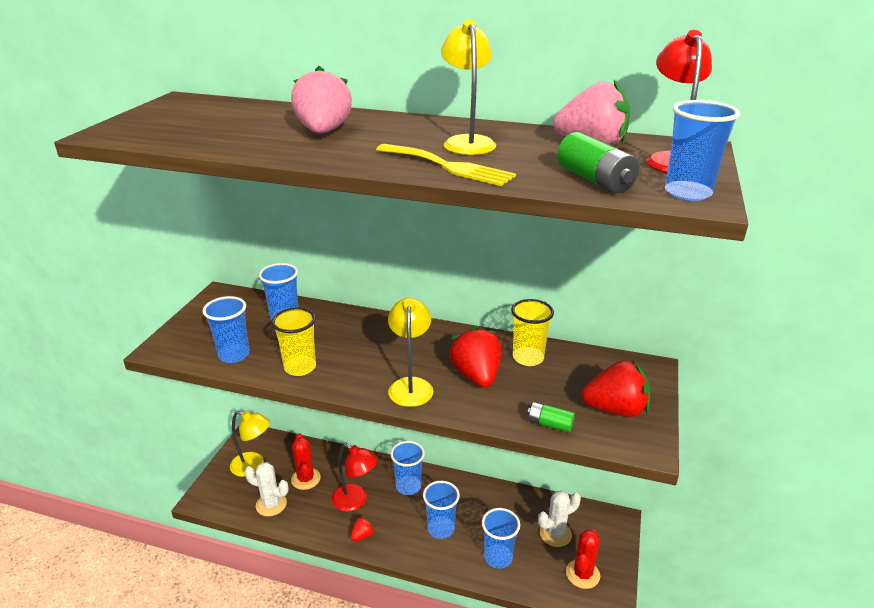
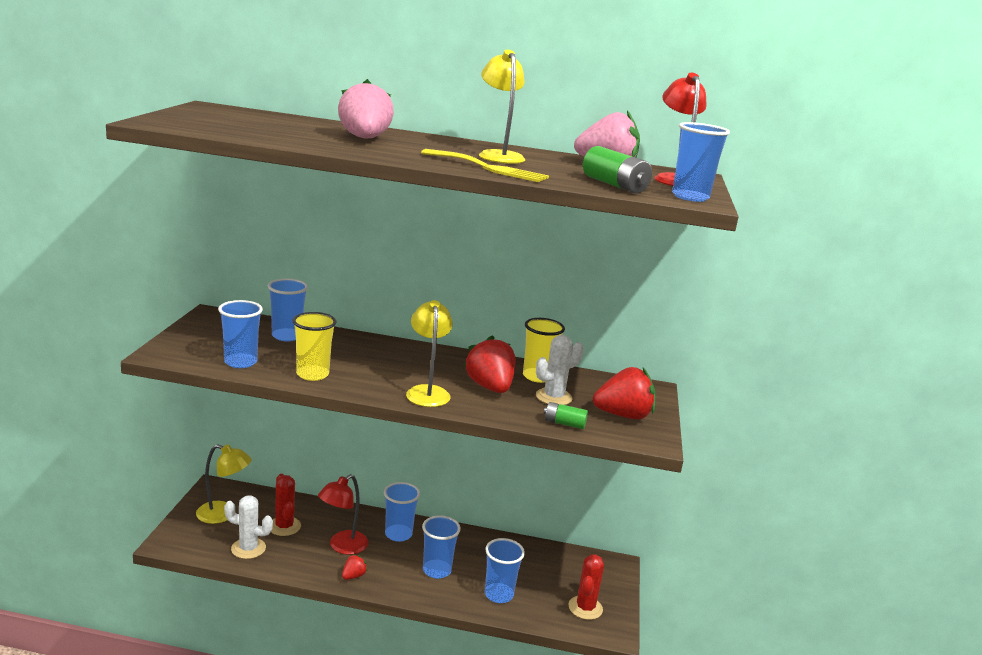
camera: 10 degrees left, 10 degrees down
(355, 501) = (342, 546): red lamp -> red lamp turned 105 degrees clockwise
(555, 534) = (555, 575): white cactus -> white cactus (553, 397)

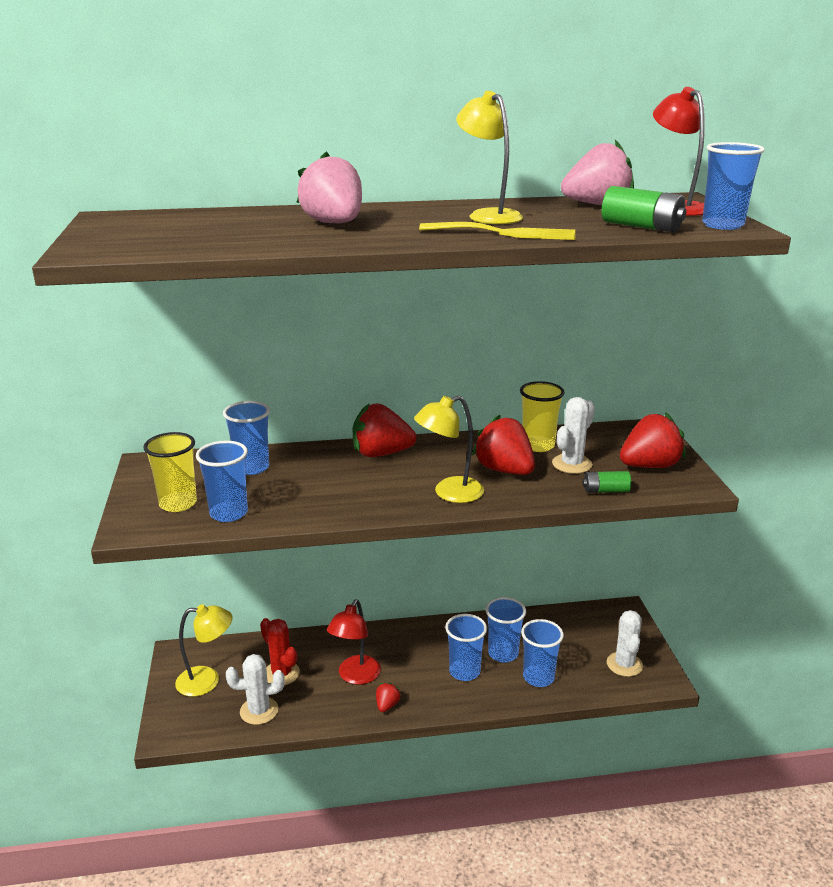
camera: 15 degrees left, 5 degrees up
(312, 374) = (317, 506): yellow cup -> yellow cup (178, 503)
(398, 351) = (381, 453): none -> red strawberry
(398, 534) = (403, 645): blue cup -> blue cup (503, 653)
(427, 392) = (449, 493): yellow lamp -> yellow lamp turned 90 degrees counterclockwise
(585, 608) = (624, 664): red cactus -> white cactus

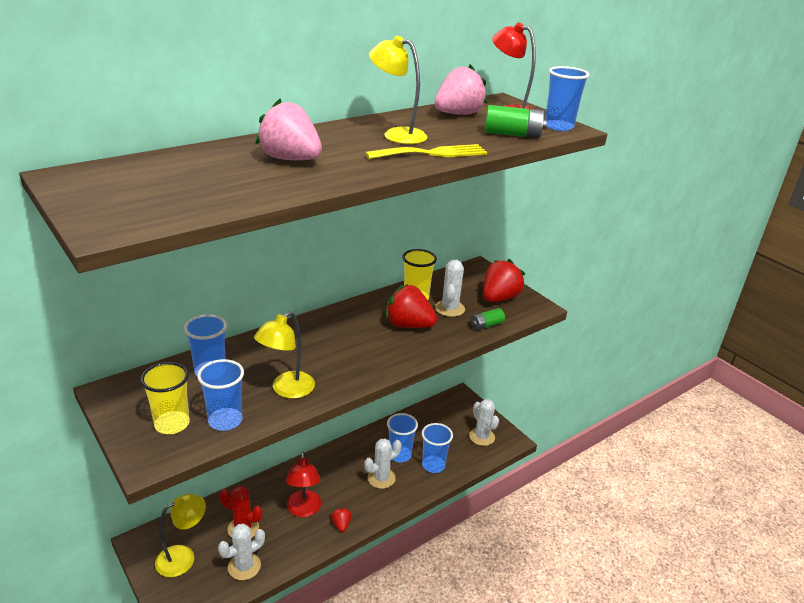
camera: 30 degrees left, 5 degrees up
(381, 453) = (307, 332): red strawberry -> none
(449, 493) = (384, 355): yellow lamp -> yellow lamp (287, 390)
(464, 671) = (381, 478): blue cup -> white cactus

